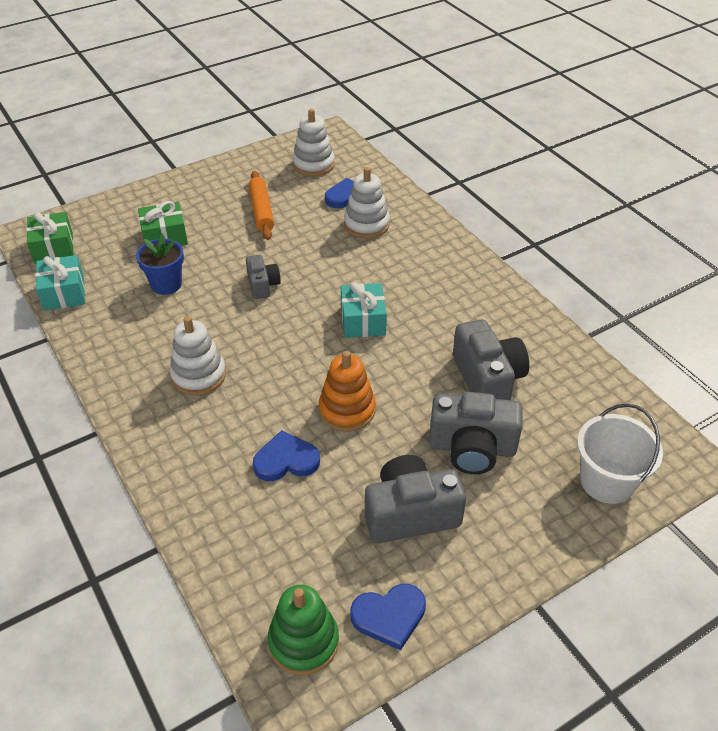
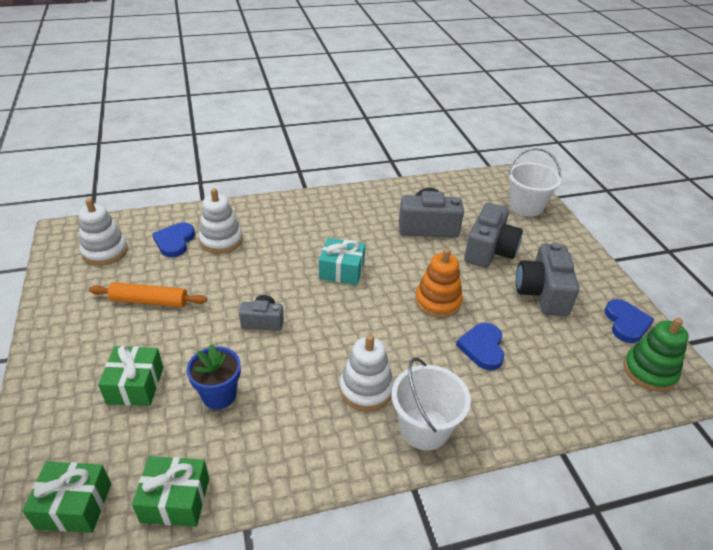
camera: 75 degrees left, 5 degrees down
(64, 293) = (175, 500): turquoise gift -> green gift
(161, 427) = (424, 428): none -> white bucket

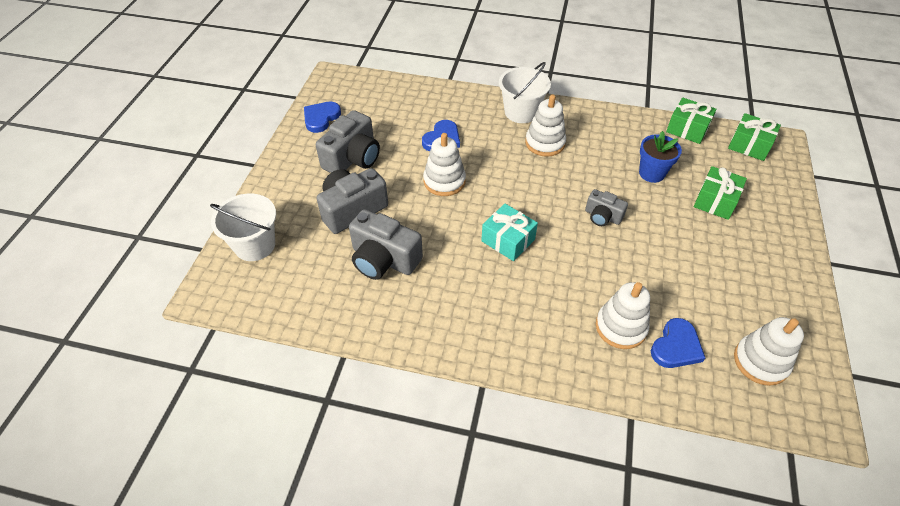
camera: 150 degrees left, 10 degrees up
(149, 301) = (705, 273): orange rolling pin -> none
(438, 301) = (444, 181): orange stacking toy -> white stacking toy
(649, 371) = (348, 91): green stacking toy -> none

